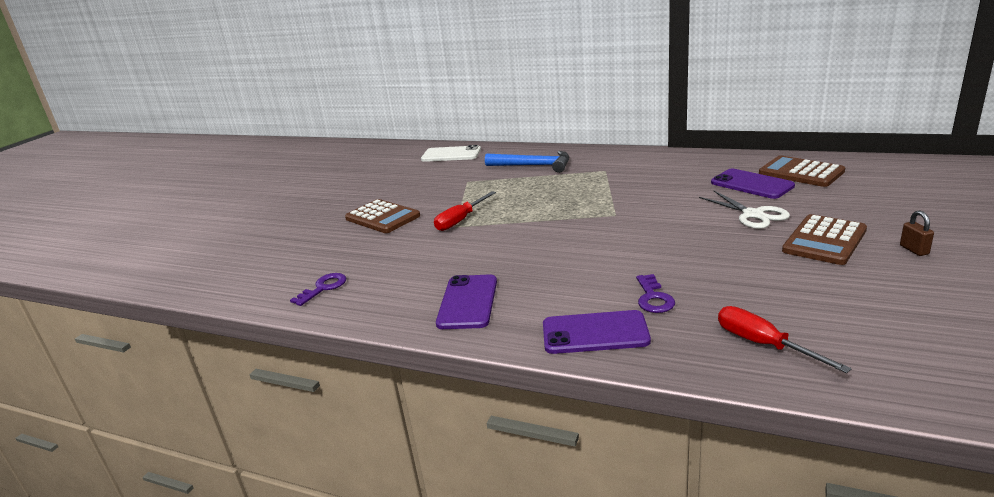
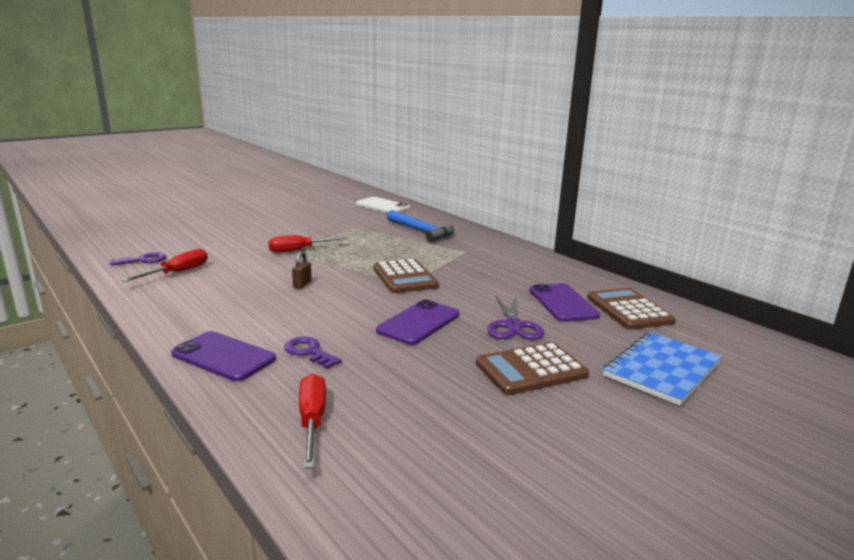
camera: 25 degrees right, 5 degrees down
(382, 217) = (259, 231): brown calculator -> brown calculator (404, 277)
(387, 284) = (177, 272): none -> red screwdriver
(468, 302) = (196, 302): purple phone -> purple phone (419, 323)
(653, 298) = (309, 352): purple key -> purple key turned 105 degrees clockwise
(753, 215) = (513, 326): white scissors -> purple scissors
(895, 206) = (662, 369): none -> blue notebook
(914, 250) = (599, 412): brown padlock -> brown padlock (302, 284)

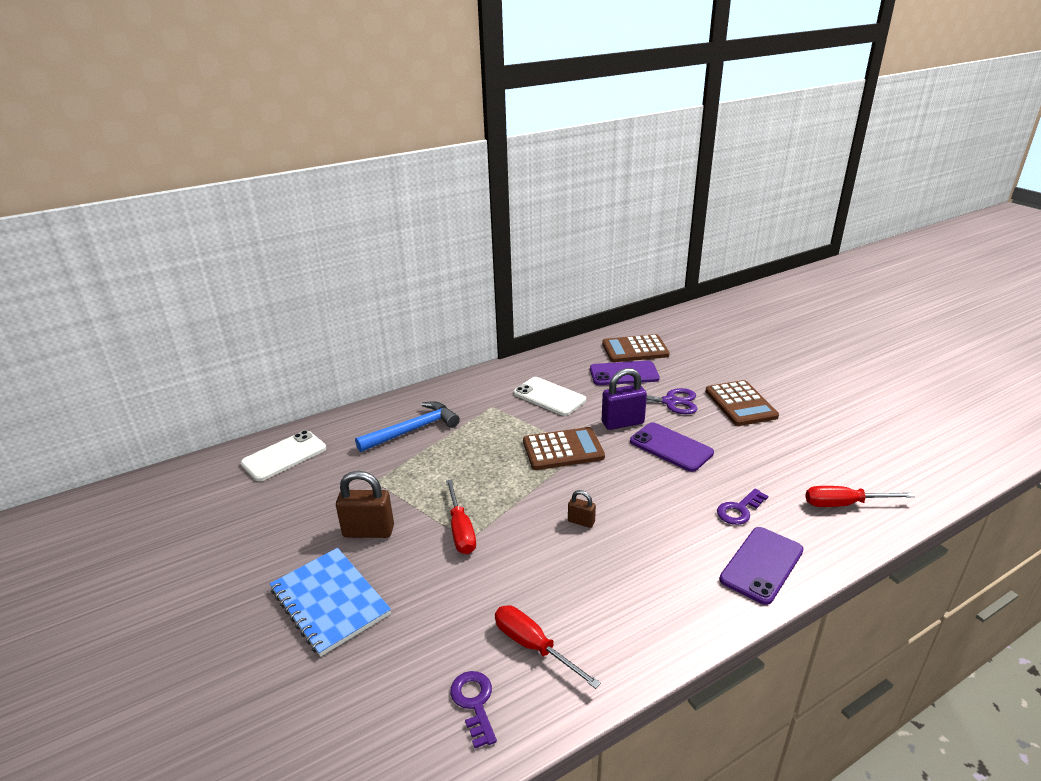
camera: 80 degrees left, 10 degrees up
(303, 229) = (368, 531): none -> brown padlock
(458, 301) = (622, 423): none -> purple padlock
(493, 271) = (549, 397): none -> white phone
(662, 369) = (727, 357): blue notebook -> blue notebook (330, 601)

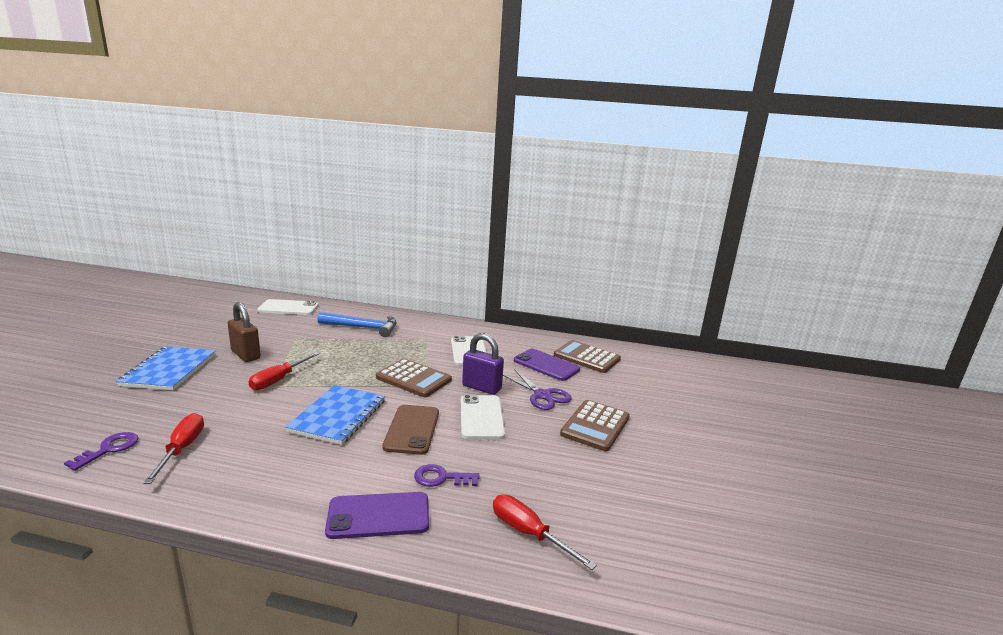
camera: 40 degrees right, 10 degrees down
(581, 522) = (338, 416): brown padlock -> blue notebook
(651, 491) = (412, 429): none -> brown phone
(671, 447) = (481, 417): purple phone -> white phone

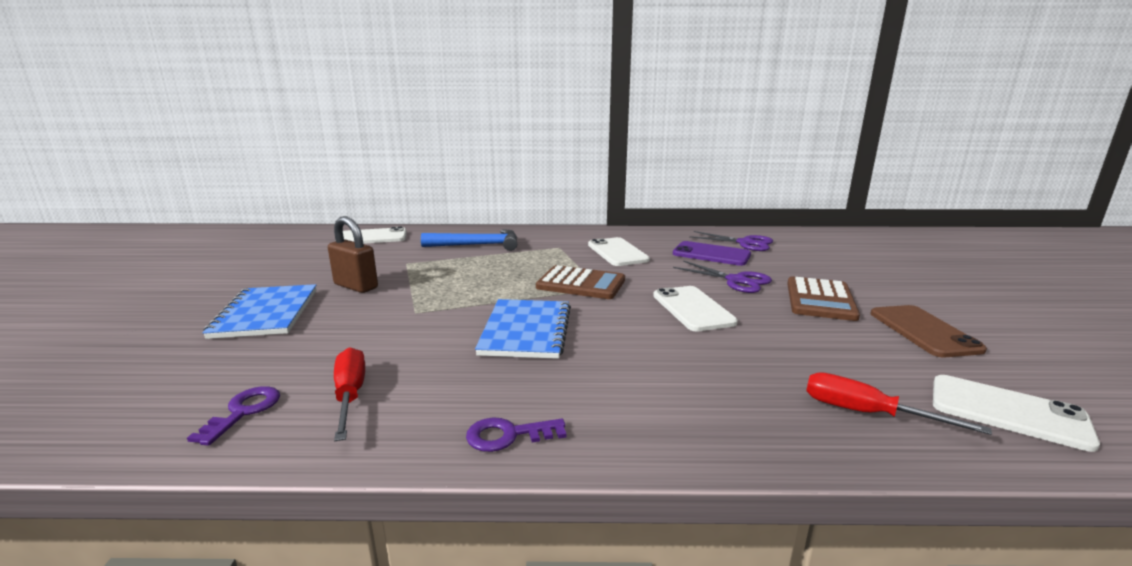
camera: 10 degrees left, 0 degrees up
(278, 380) = (419, 305): red screwdriver -> none
(378, 515) = (675, 426): purple phone -> none
(412, 429) = (626, 331): brown phone -> brown phone (923, 331)
(441, 478) = (709, 374): purple key -> purple key (508, 435)
(481, 387) = (664, 282): purple padlock -> none
(586, 357) = (745, 243): brown calculator -> purple scissors
(642, 554) = (1008, 412): none -> white phone

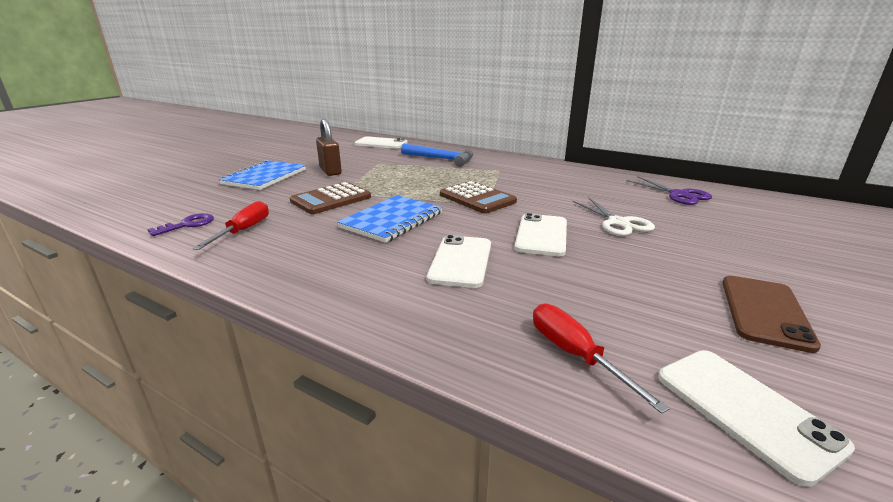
camera: 30 degrees right, 5 degrees up
(508, 435) = (289, 278): purple key -> none
(617, 252) = (541, 182): white phone -> white phone (461, 261)
(711, 254) = (627, 198): purple phone -> none
(736, 280) = (618, 223): purple scissors -> white scissors
(820, 300) = (683, 256): brown calculator -> brown calculator (331, 199)

